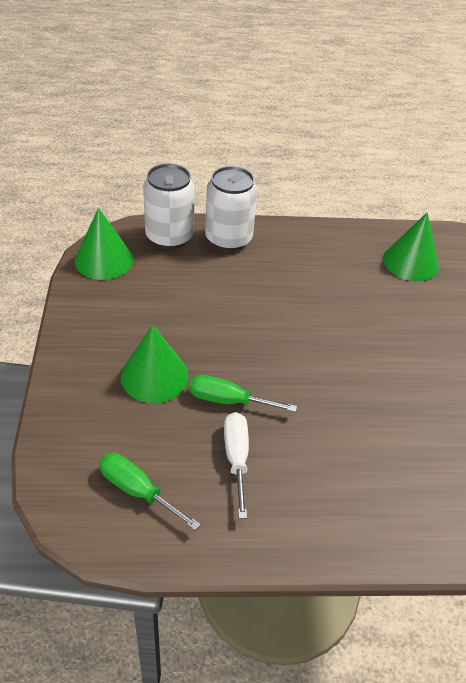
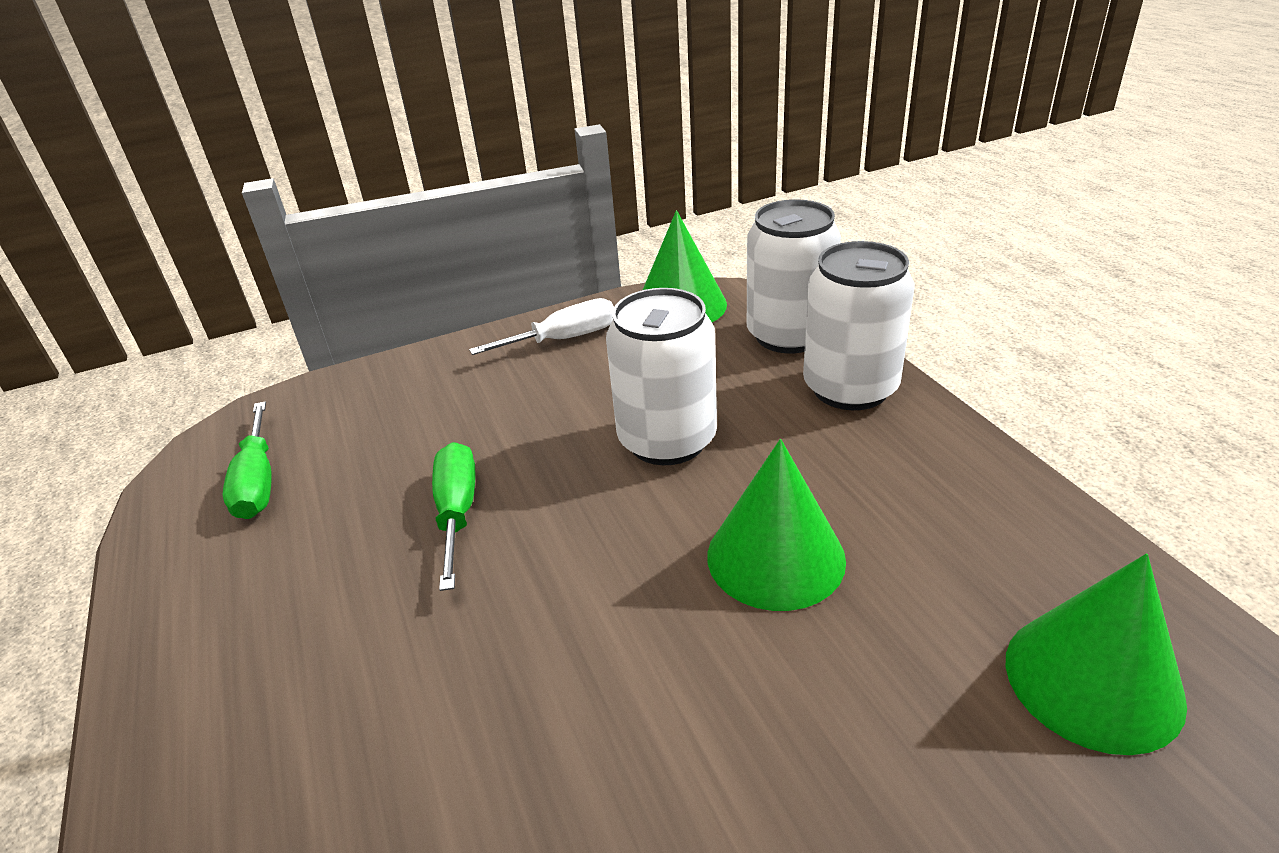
camera: 75 degrees right, 10 degrees down
(137, 490) = (258, 482): green screwdriver -> green screwdriver turned 150 degrees clockwise
(154, 376) = (475, 424): green cone -> green cone (775, 557)
(223, 308) = (667, 440): none -> white can
(236, 458) = (336, 561): white screwdriver -> white screwdriver (564, 339)

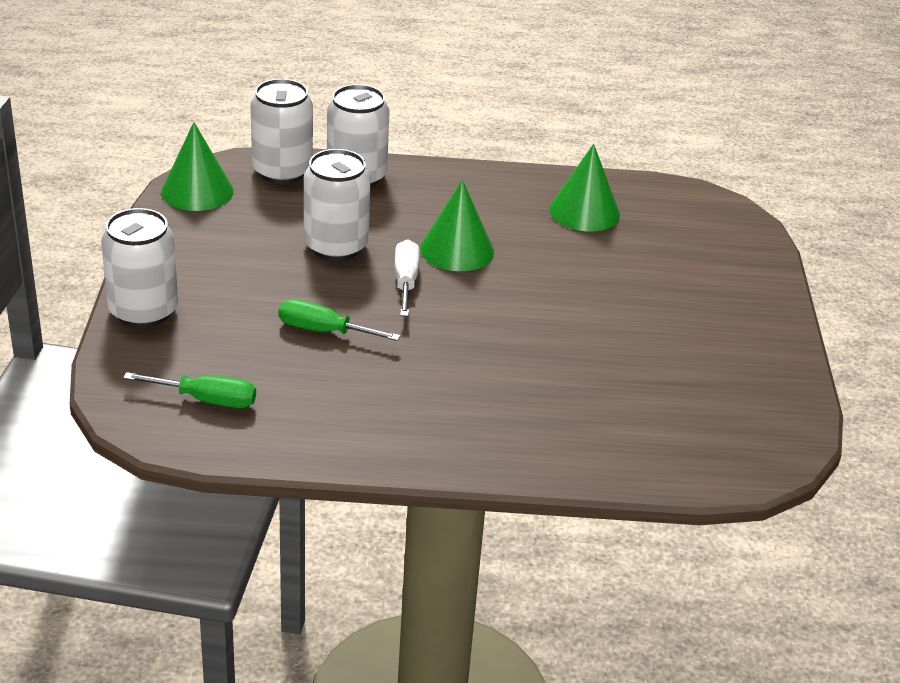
camera: 70 degrees left, 0 degrees up
(419, 370) = (143, 311): none -> white can
(564, 339) = (180, 245): white screwdriver -> white screwdriver (405, 281)

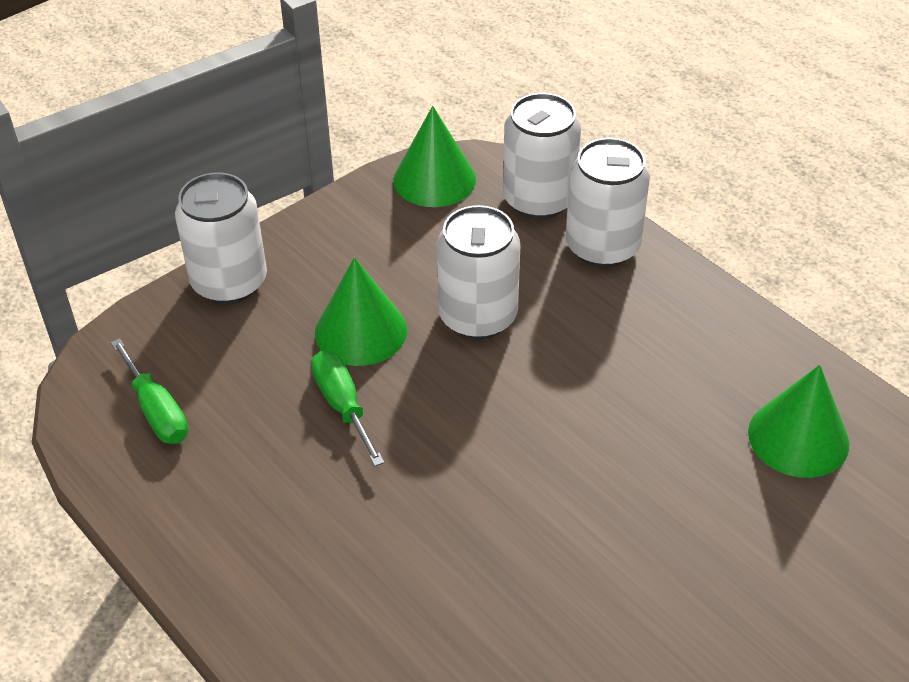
camera: 50 degrees right, 10 degrees up
(405, 281) = (490, 401): white screwdriver -> none
(457, 250) = (590, 396): green cone -> green cone (360, 331)

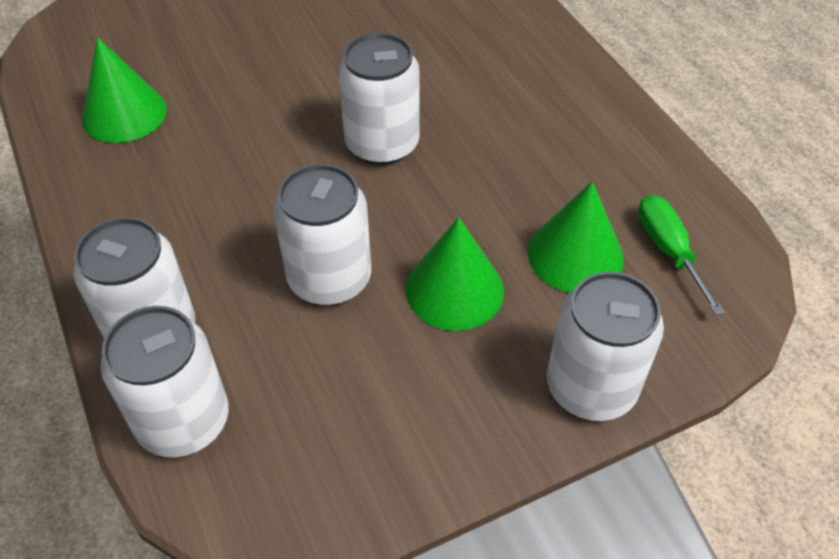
camera: 165 degrees left, 5 degrees up
(343, 405) = (490, 218): green screwdriver -> none
(434, 179) = (297, 493): green cone -> green cone (575, 255)
(486, 465) = (382, 144): none -> white can

